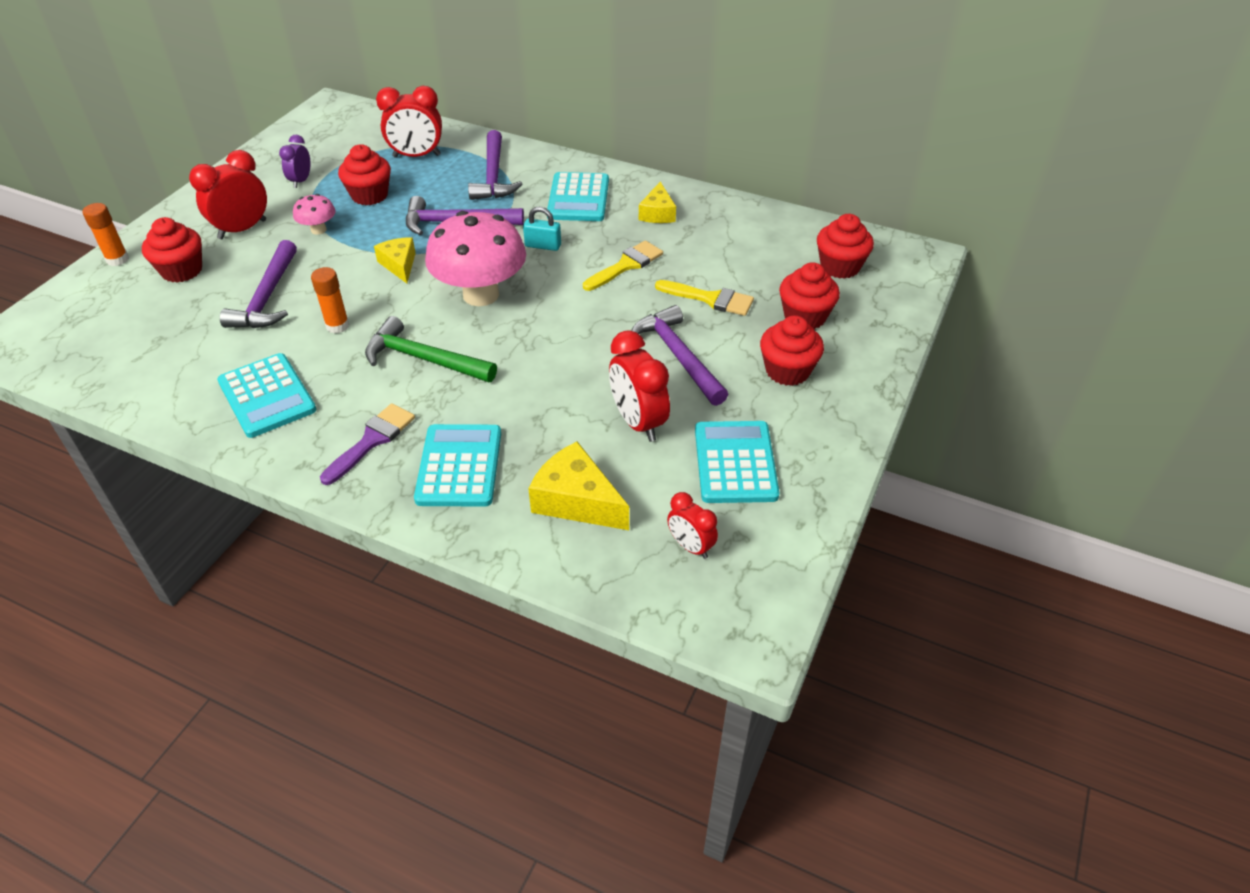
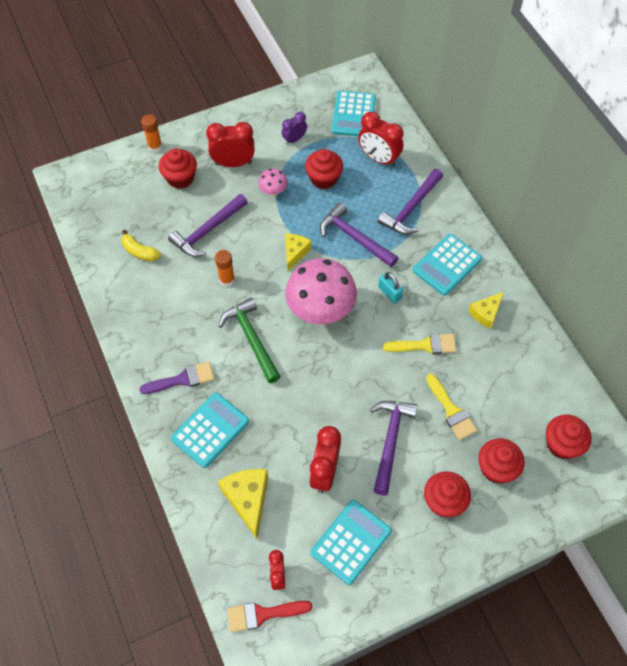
camera: 40 degrees right, 15 degrees up
(189, 357) = (140, 252): none -> yellow banana
(267, 396) = (156, 308): turquoise calculator -> turquoise calculator (353, 115)
(714, 594) = (263, 614): none -> red brush

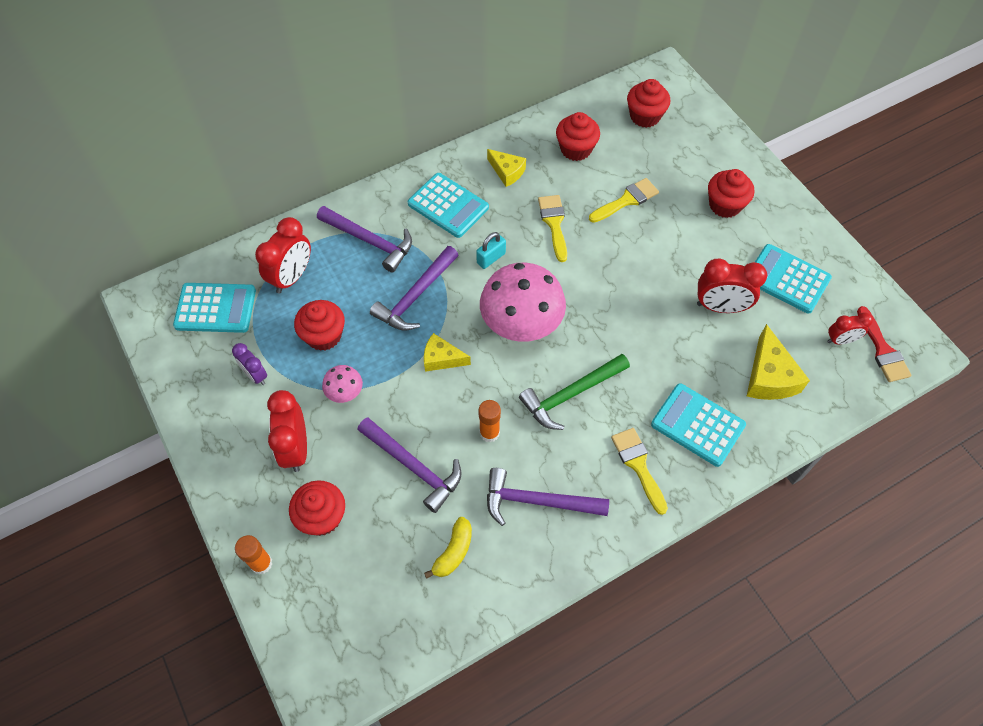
camera: 95 degrees left, 0 degrees up
(182, 379) = (638, 465): purple brush -> yellow brush
(247, 499) = (769, 376): yellow cheese -> yellow cheese turned 75 degrees counterclockwise
(390, 440) = (671, 250): purple hammer -> purple hammer (537, 501)
(496, 468) = (680, 165): red cupcake -> red cupcake (576, 149)

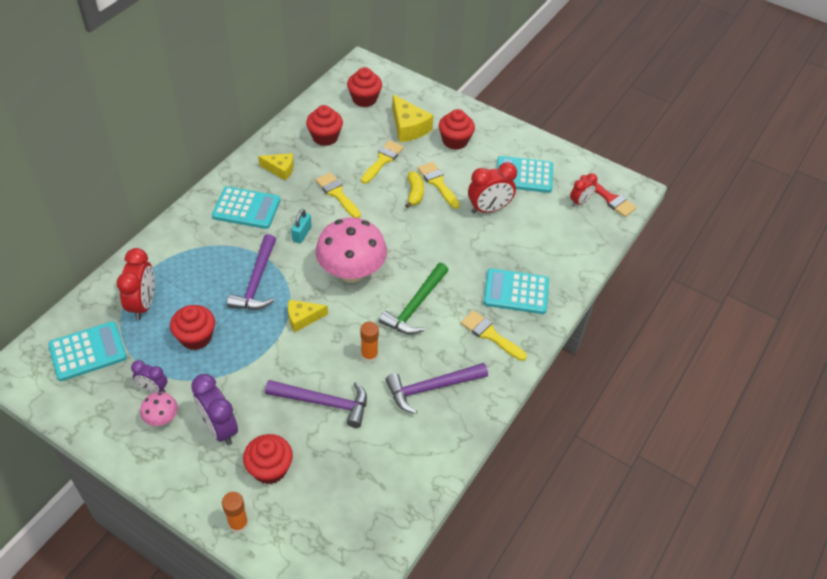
camera: 30 degrees left, 10 degrees down
(296, 448) = (219, 428): red clock -> purple clock
(345, 393) = (238, 372): pink mushroom -> pink mushroom (162, 418)
(370, 241) = (196, 255): purple hammer -> none
(453, 552) = (388, 449): yellow banana -> yellow banana (414, 193)
(676, 251) = (438, 183): none -> yellow brush
(769, 376) = (546, 242): yellow cheese -> yellow cheese (408, 127)

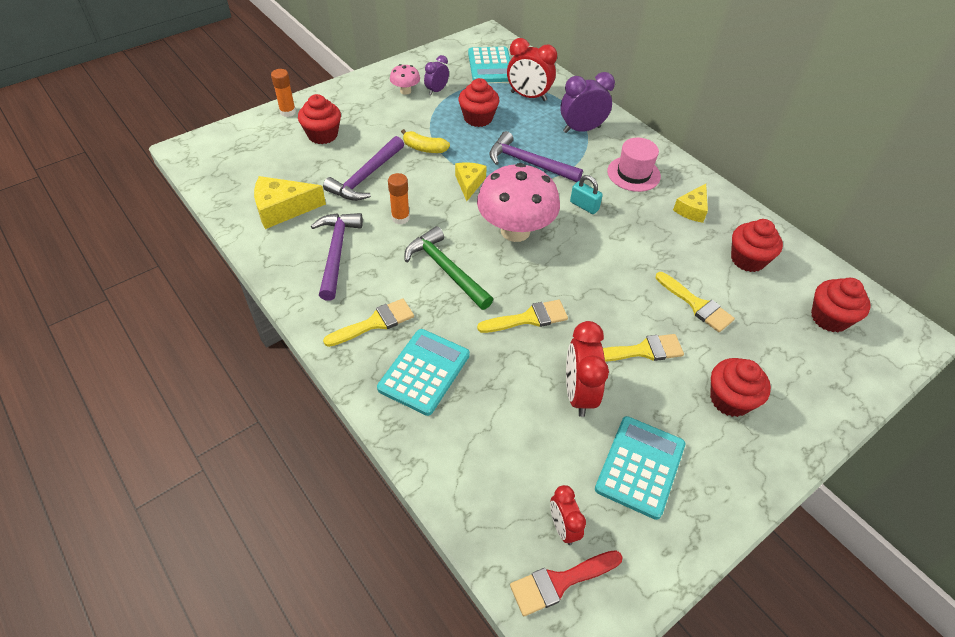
camera: 110 degrees right, 0 degrees up
(219, 428) = (378, 116): purple clock -> purple clock (581, 129)
(246, 208) = (633, 174): turquoise calculator -> pink hat
(337, 194) = (641, 247): yellow brush -> yellow brush (528, 318)
(408, 127) = (764, 351): yellow cheese -> yellow cheese (283, 209)
(414, 193) = (627, 320): yellow banana -> yellow banana (424, 148)

